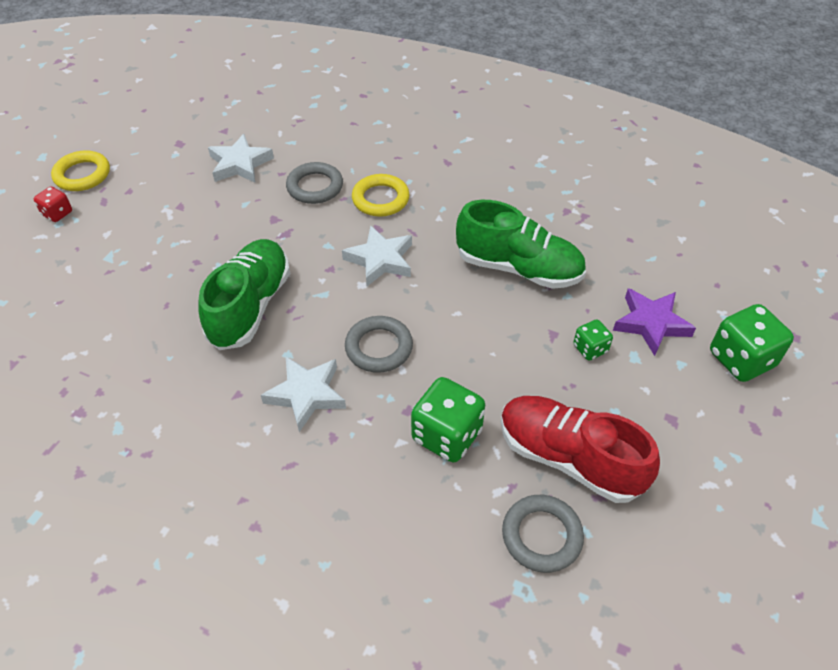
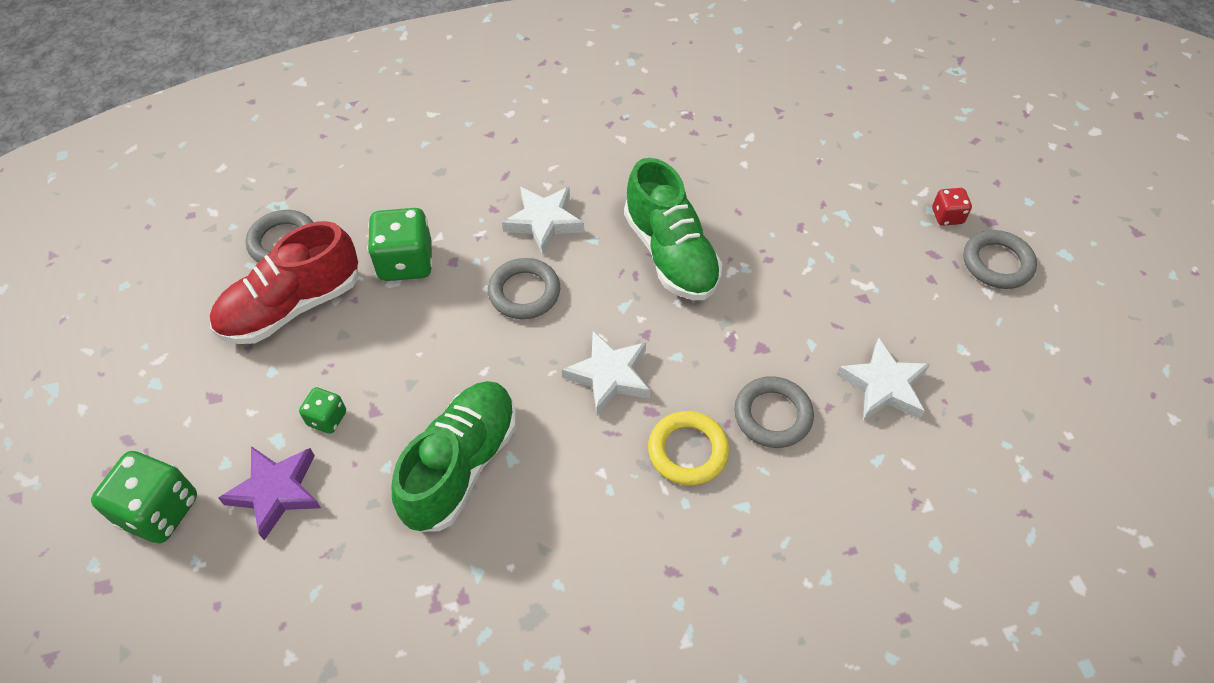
camera: 140 degrees right, 5 degrees up
(82, 175) = (997, 263): yellow ring -> grey ring
(518, 268) = (461, 465): green shoe -> green shoe turned 135 degrees clockwise
(569, 458) = (292, 306): red shoe -> red shoe turned 150 degrees clockwise

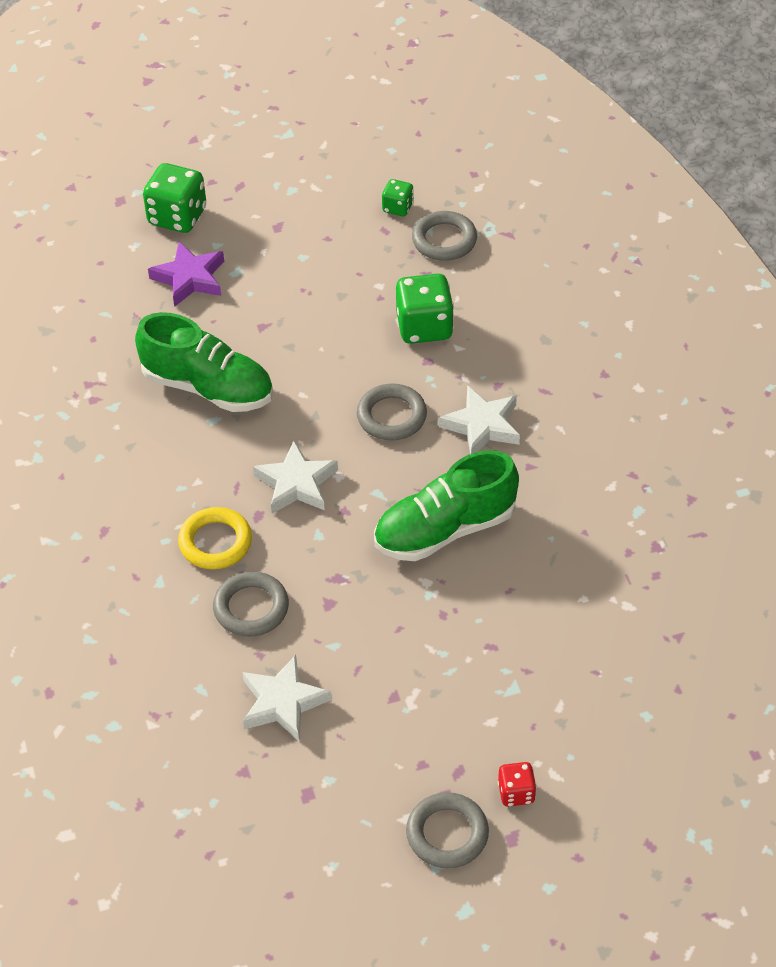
camera: 90 degrees right, 5 degrees down
(292, 306) = (370, 258): red shoe -> none
(327, 418) = (255, 298): green dice -> green dice (397, 208)

